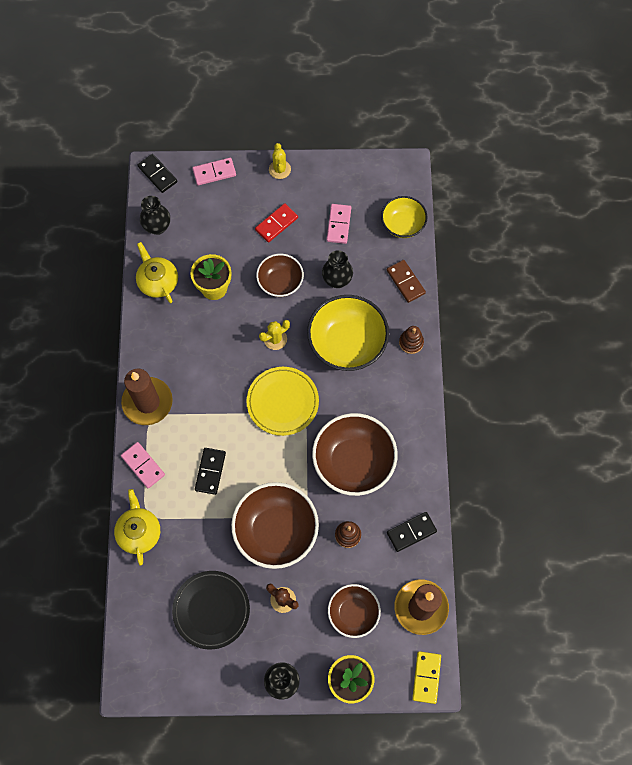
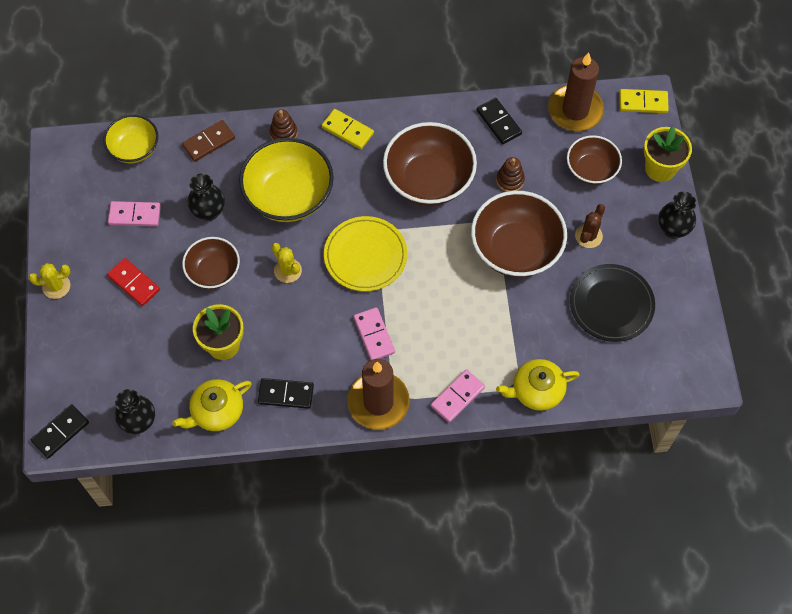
camera: 95 degrees left, 5 degrees down
(210, 471) = (456, 323): black domino -> black domino (286, 394)
(214, 172) = (59, 362): pink domino -> pink domino (374, 335)
(410, 396) = (347, 130): none -> yellow domino

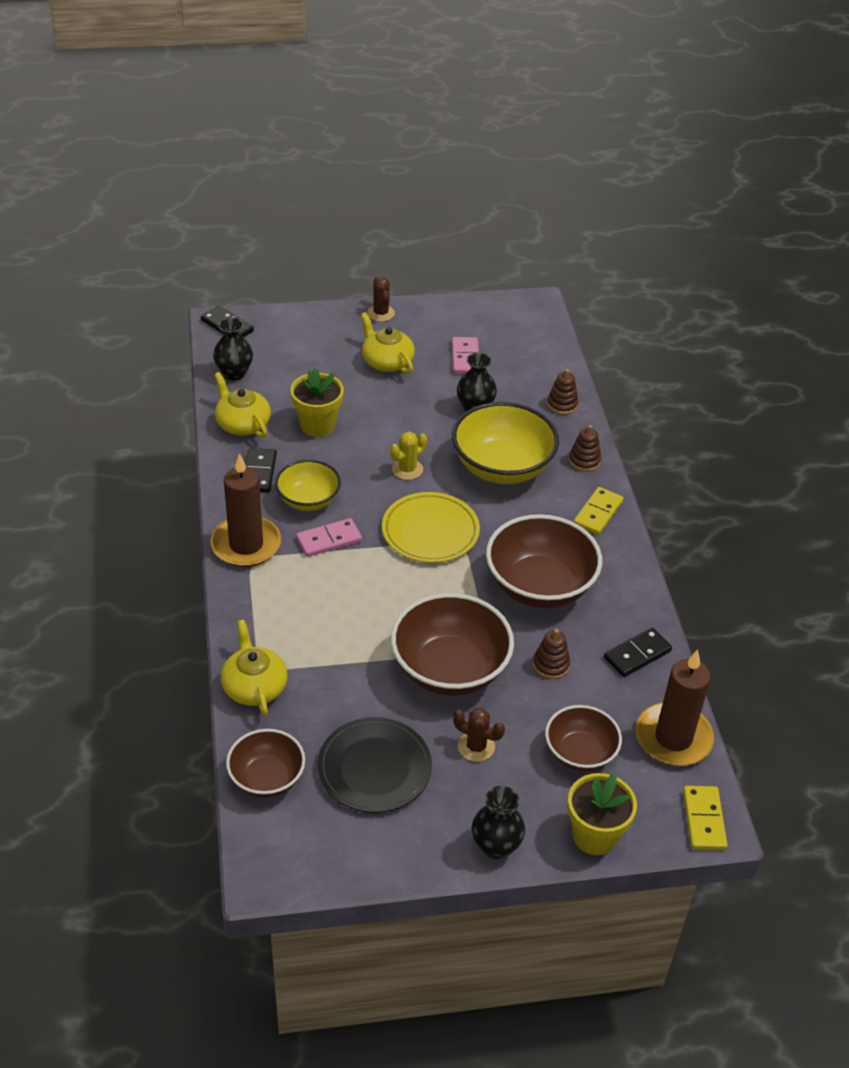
camera: 85 degrees right, 20 degrees down
(56, 286) = (381, 313): yellow cactus -> brown cactus
(134, 149) = (545, 353): yellow bowl -> yellow bowl (308, 500)
(134, 283) = (387, 361): red domino -> yellow teapot
(209, 142) = (562, 404): brown domino -> brown stacking toy
(213, 272) = (403, 415): brown bowl -> brown bowl (267, 778)
(457, 396) = (249, 612): pink domino -> none

